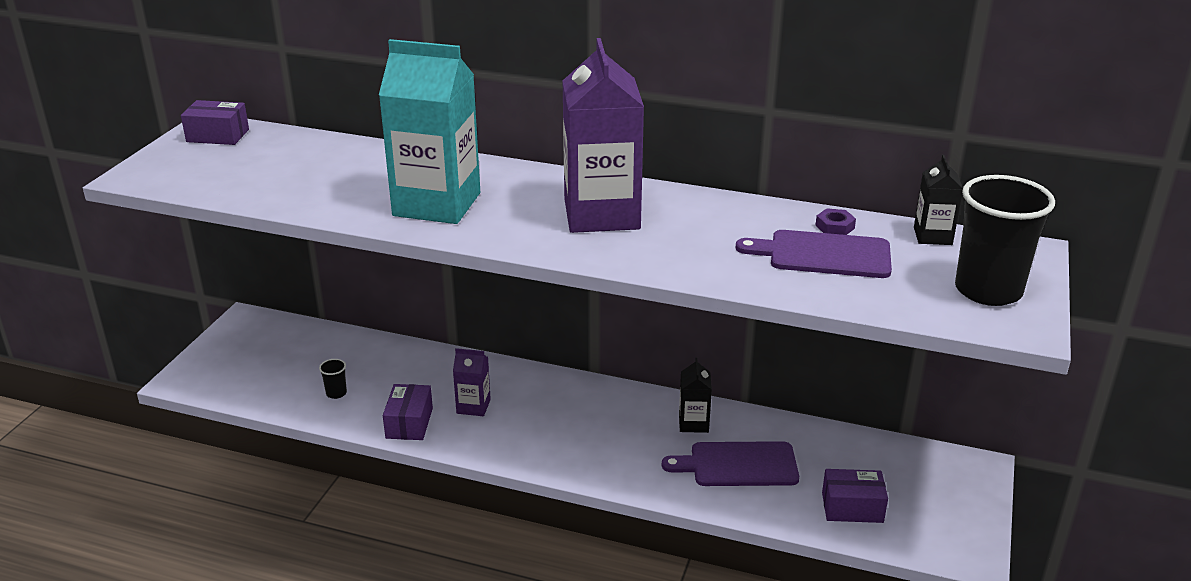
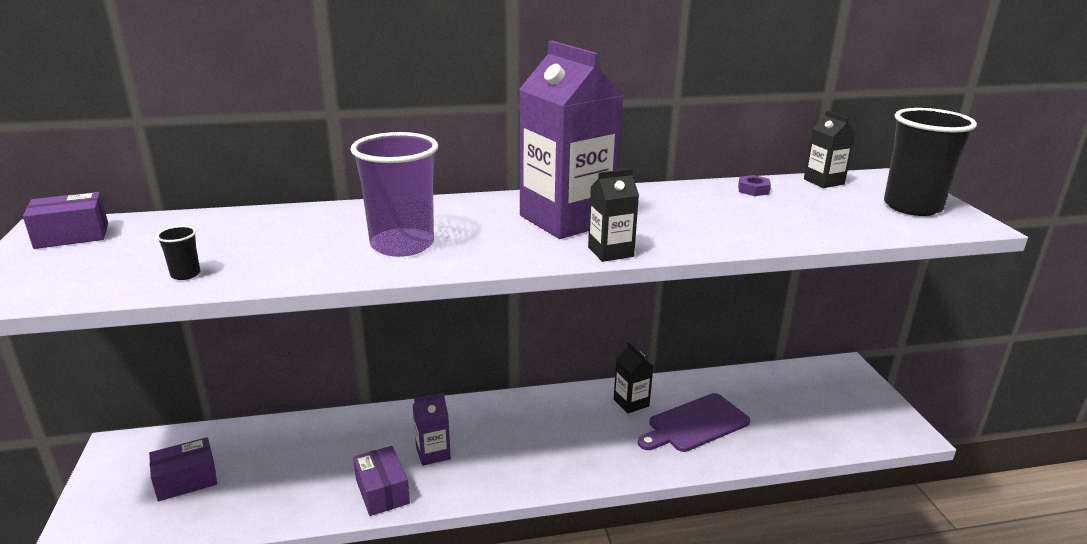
camera: 30 degrees left, 5 degrees down
(336, 393) = (280, 489): black cup -> black cup (185, 274)
(437, 204) = (402, 245): turquoise carton -> purple cup
(599, 257) = (610, 252): none -> black carton
(823, 254) = (775, 209): purple cutting board -> none
(852, 507) = (803, 427): purple box -> purple box (186, 480)

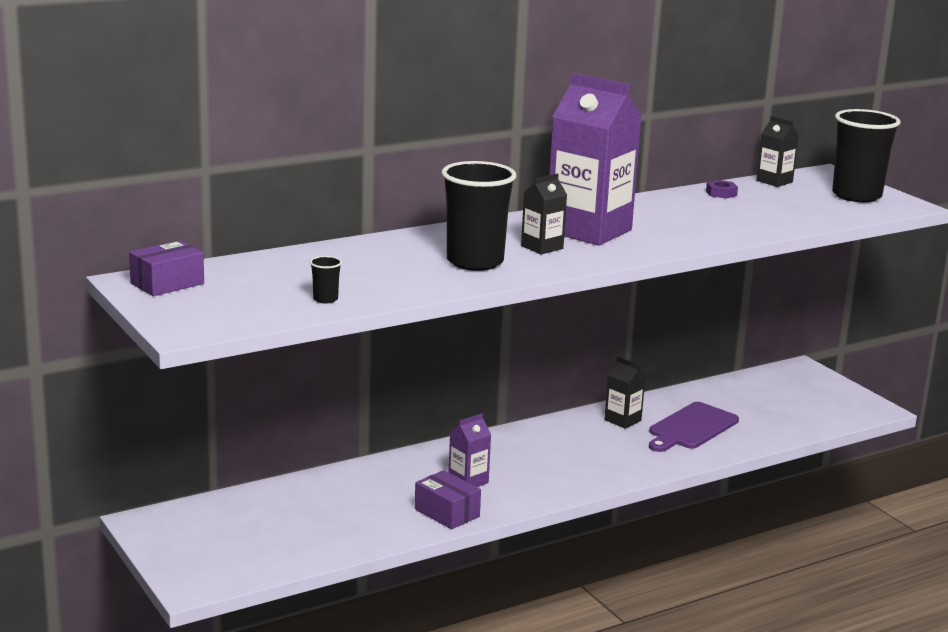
camera: 20 degrees left, 5 degrees down
(186, 480) = (249, 533): purple box -> none
(402, 245) = (475, 262): purple cup -> black cup
(610, 252) = (649, 250): black carton -> black carton (542, 247)

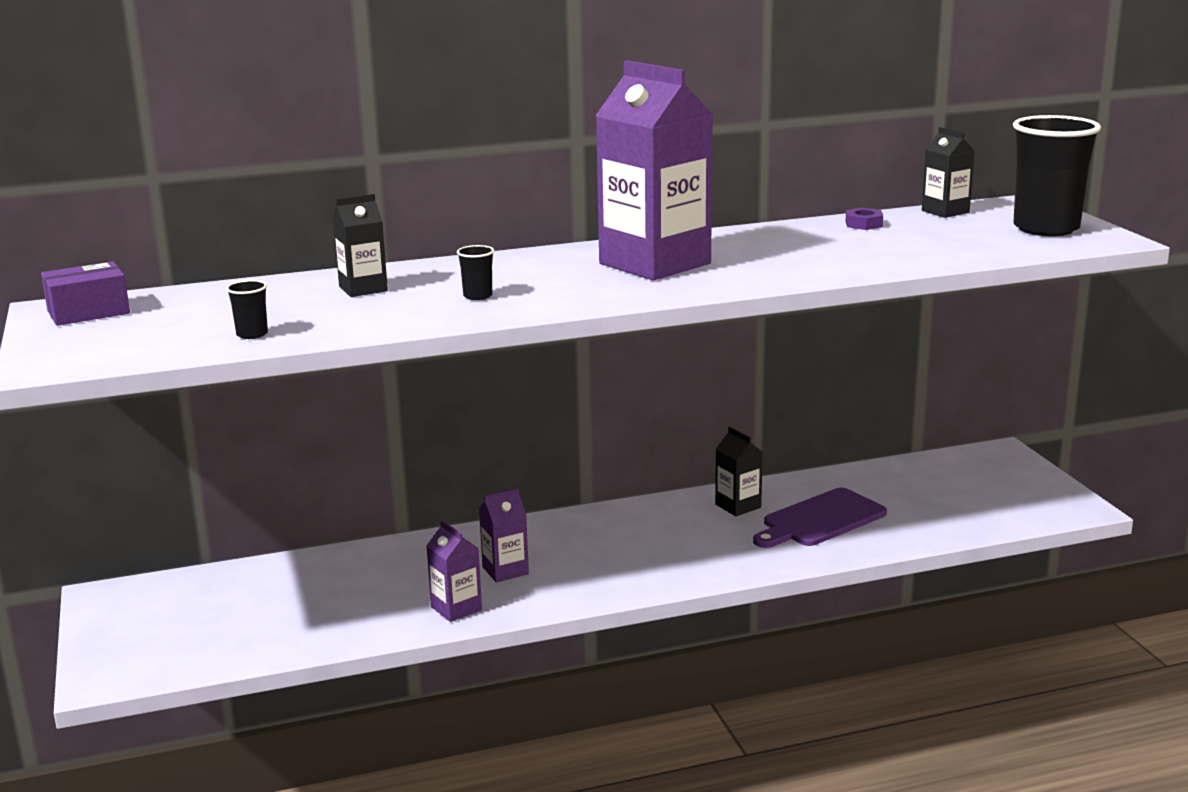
camera: 15 degrees right, 0 degrees up
(447, 513) = (456, 608): purple box -> purple carton
(475, 262) = (477, 296): black cup -> black cup, size x0.40
(542, 247) = (578, 281): black carton -> black carton (363, 289)

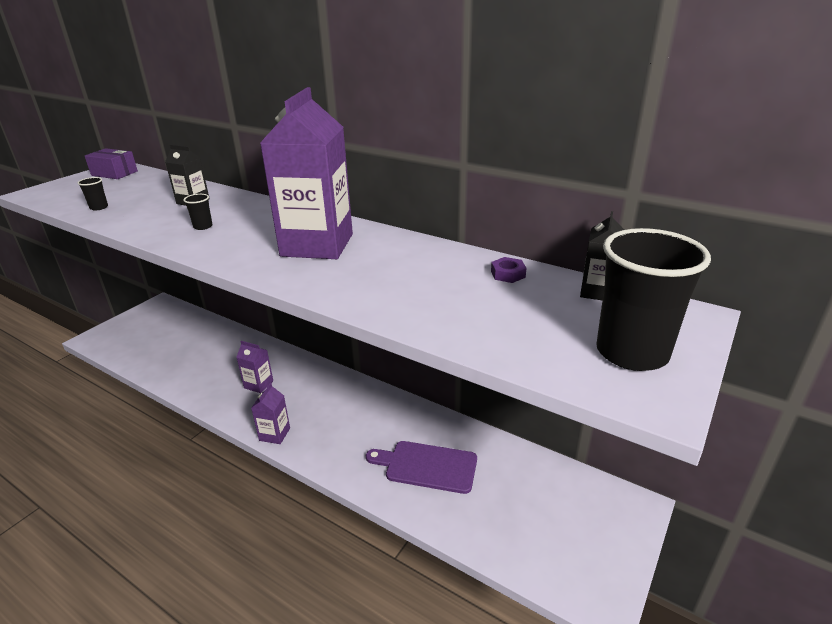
camera: 50 degrees right, 10 degrees up
(456, 608) = (208, 390): purple carton -> purple carton (274, 434)
(738, 506) = (409, 423): black carton -> none

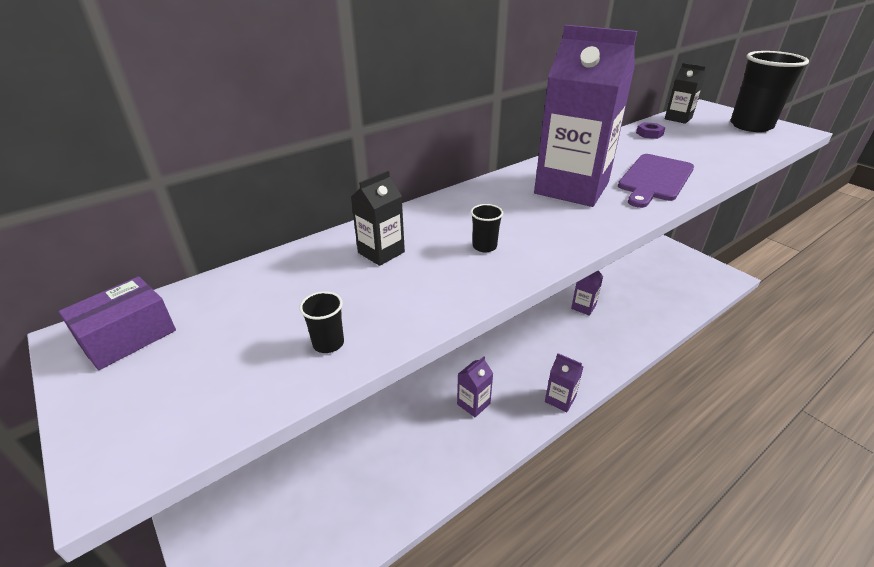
camera: 70 degrees left, 5 degrees up
(425, 434) = (583, 307): none -> purple carton
(427, 466) = (619, 314): purple cutting board -> purple cutting board (654, 179)

